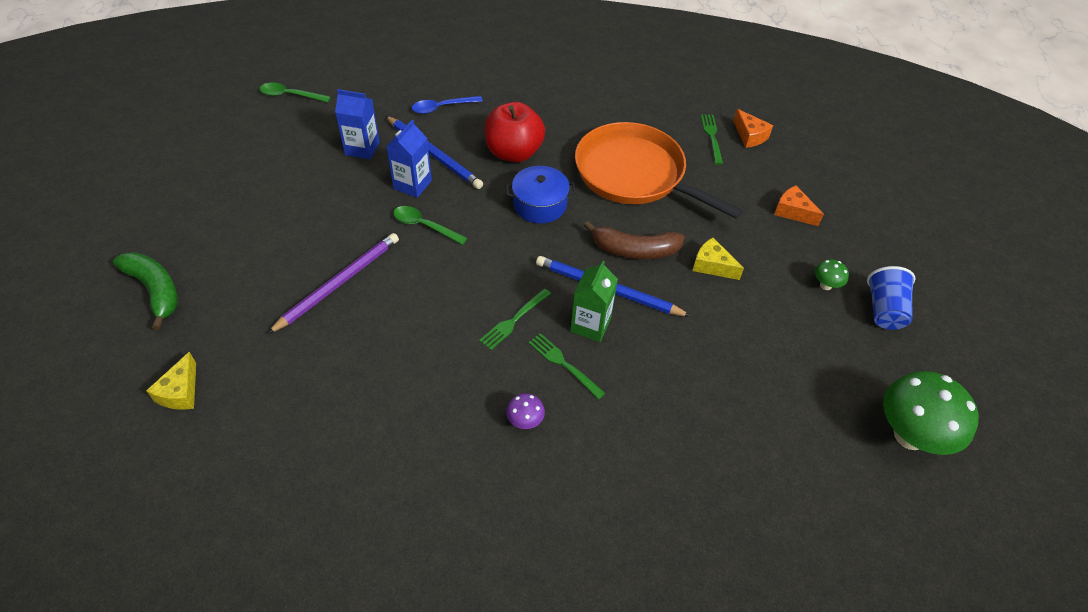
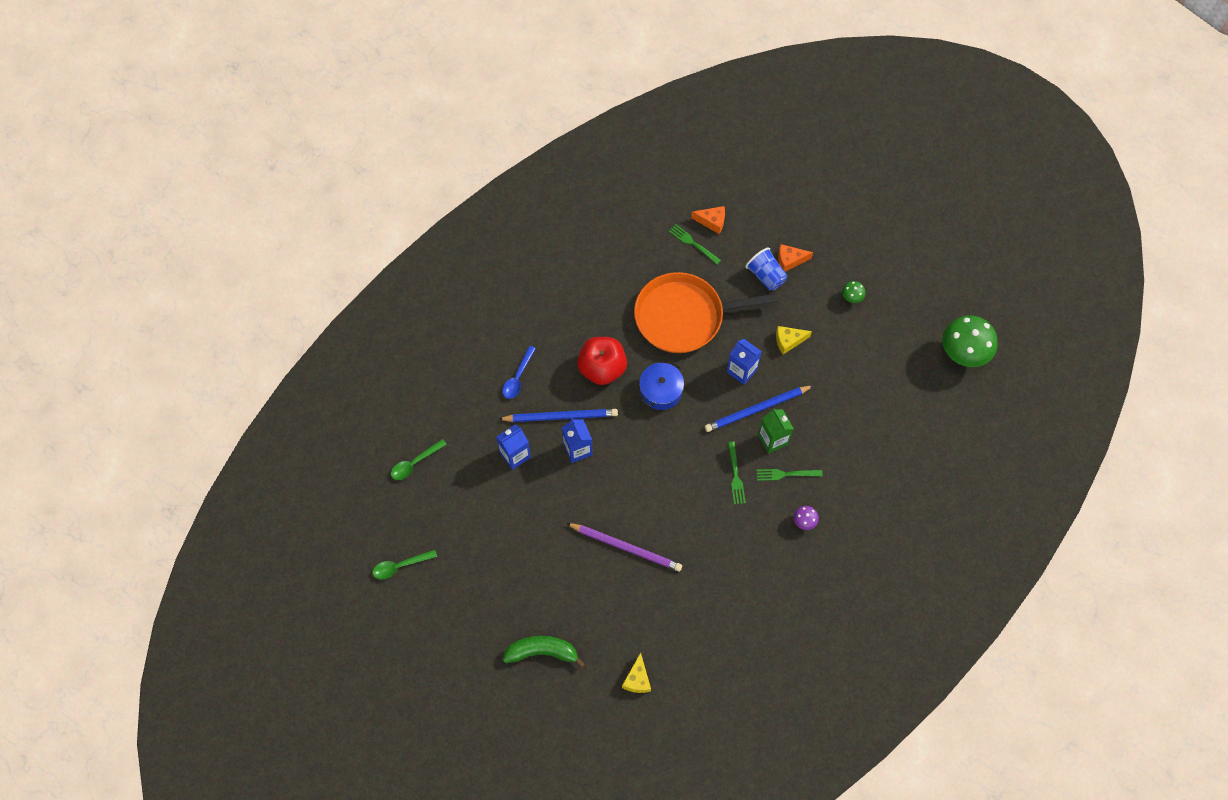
camera: 45 degrees left, 15 degrees up
(180, 392) = (637, 679): yellow cheese -> yellow cheese turned 45 degrees clockwise
(339, 283) = (626, 547): purple pencil -> purple pencil turned 120 degrees clockwise
(424, 226) = (620, 468): green spoon -> green spoon (400, 566)
(634, 250) = (741, 370): brown banana -> blue carton
(884, 310) = (891, 286): blue cup -> blue cup (766, 276)

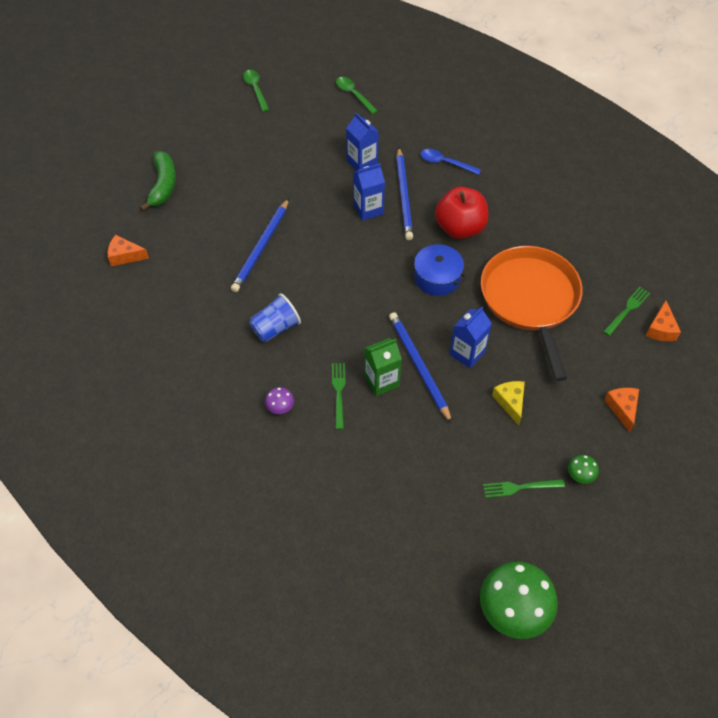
camera: 90 degrees right, 10 degrees down
(626, 547) = (261, 247): purple pencil -> blue pencil
(637, 679) = (125, 256): yellow cheese -> orange cheese
(735, 475) = (338, 343): green fork -> green fork (520, 487)
(766, 276) = (596, 382): blue cup -> blue cup (275, 328)

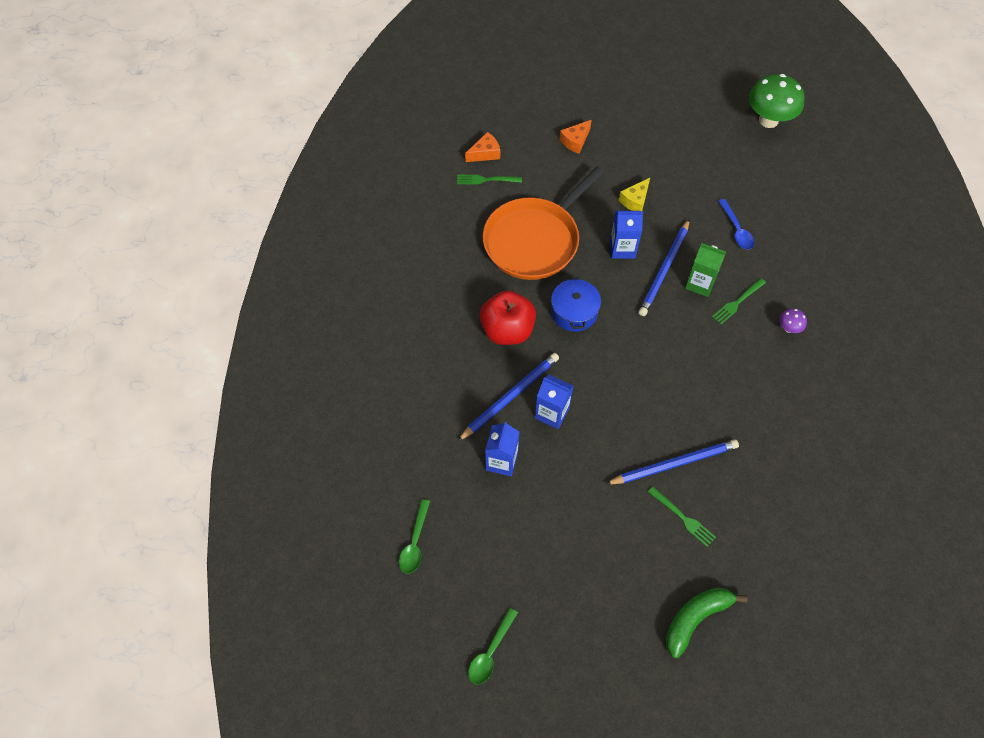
camera: 130 degrees left, 5 degrees up
(125, 256) = (797, 570): orange cheese -> none
(275, 328) = (733, 386): blue cup -> none
(445, 163) = (440, 392): blue spoon -> blue spoon (736, 230)
(520, 487) = (690, 160): green fork -> green fork (683, 518)
(580, 476) = (649, 136): green mushroom -> none

